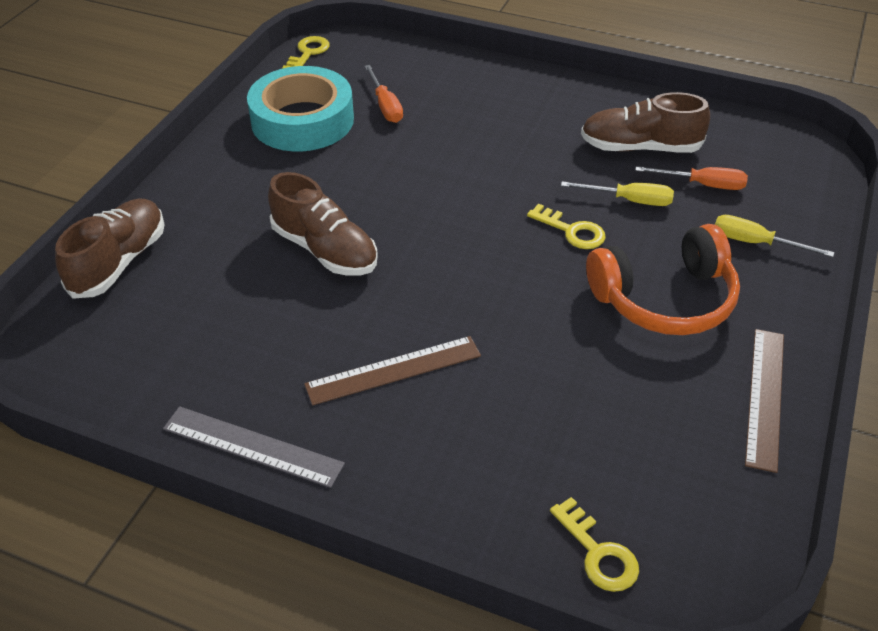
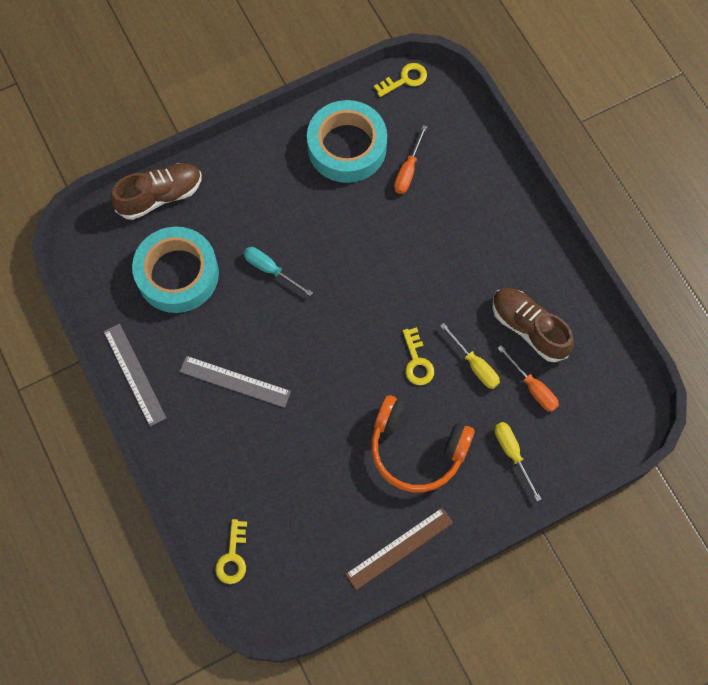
camera: 40 degrees right, 25 degrees up
(212, 316) = (177, 274): none -> turquoise tape
(325, 250) = (270, 270): brown shoe -> turquoise screwdriver
(393, 370) = (235, 381): brown ruler -> grey ruler

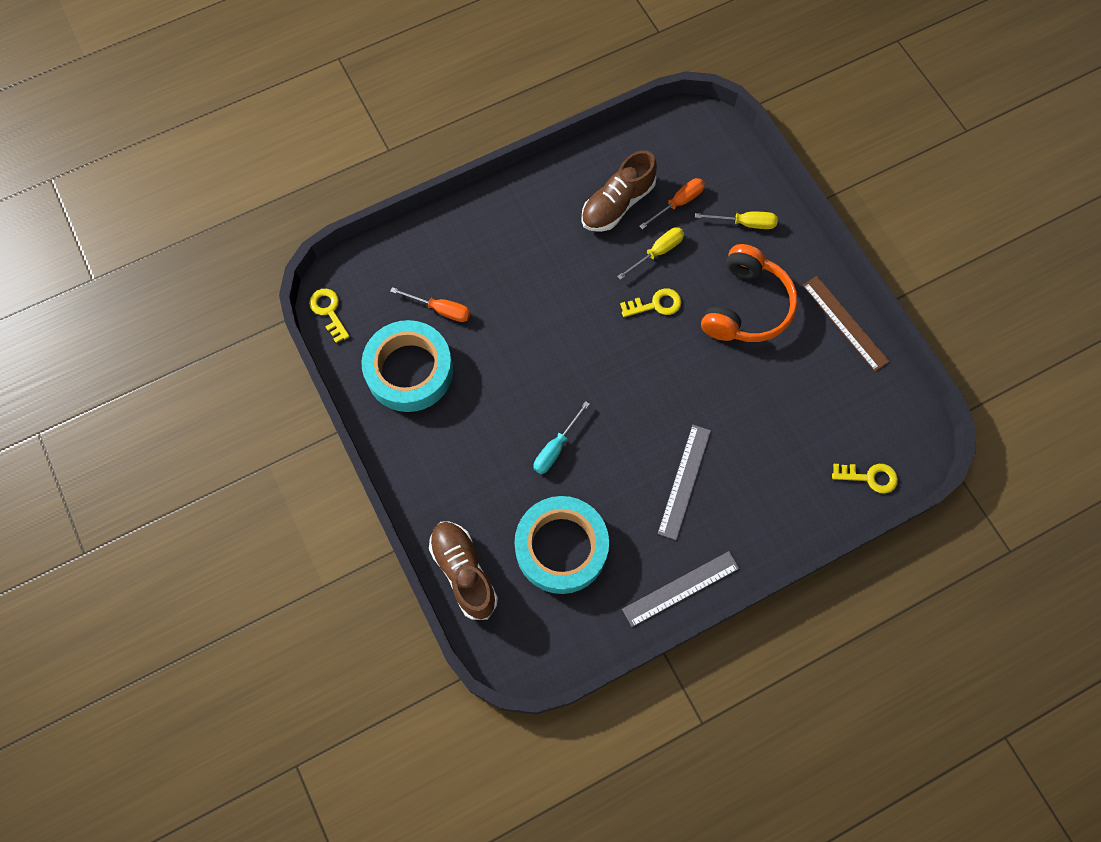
camera: 90 degrees left, 0 degrees up
(512, 453) = (745, 223): yellow screwdriver -> yellow screwdriver turned 150 degrees counterclockwise

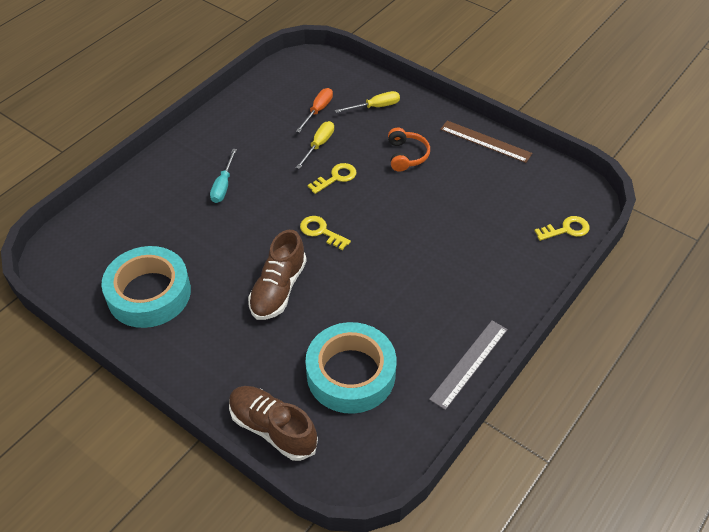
camera: 25 degrees left, 20 degrees down
(329, 311) = (54, 276): yellow key -> yellow key (321, 231)
(440, 309) = (157, 241): orange screwdriver -> none
(556, 448) = (307, 302): turquoise screwdriver -> turquoise screwdriver (223, 186)
(617, 204) = (270, 126): brown shoe -> brown shoe (278, 289)
(684, 481) = (426, 285): grey ruler -> none
(746, 306) = (406, 155): orange headphones -> orange headphones, size x0.59

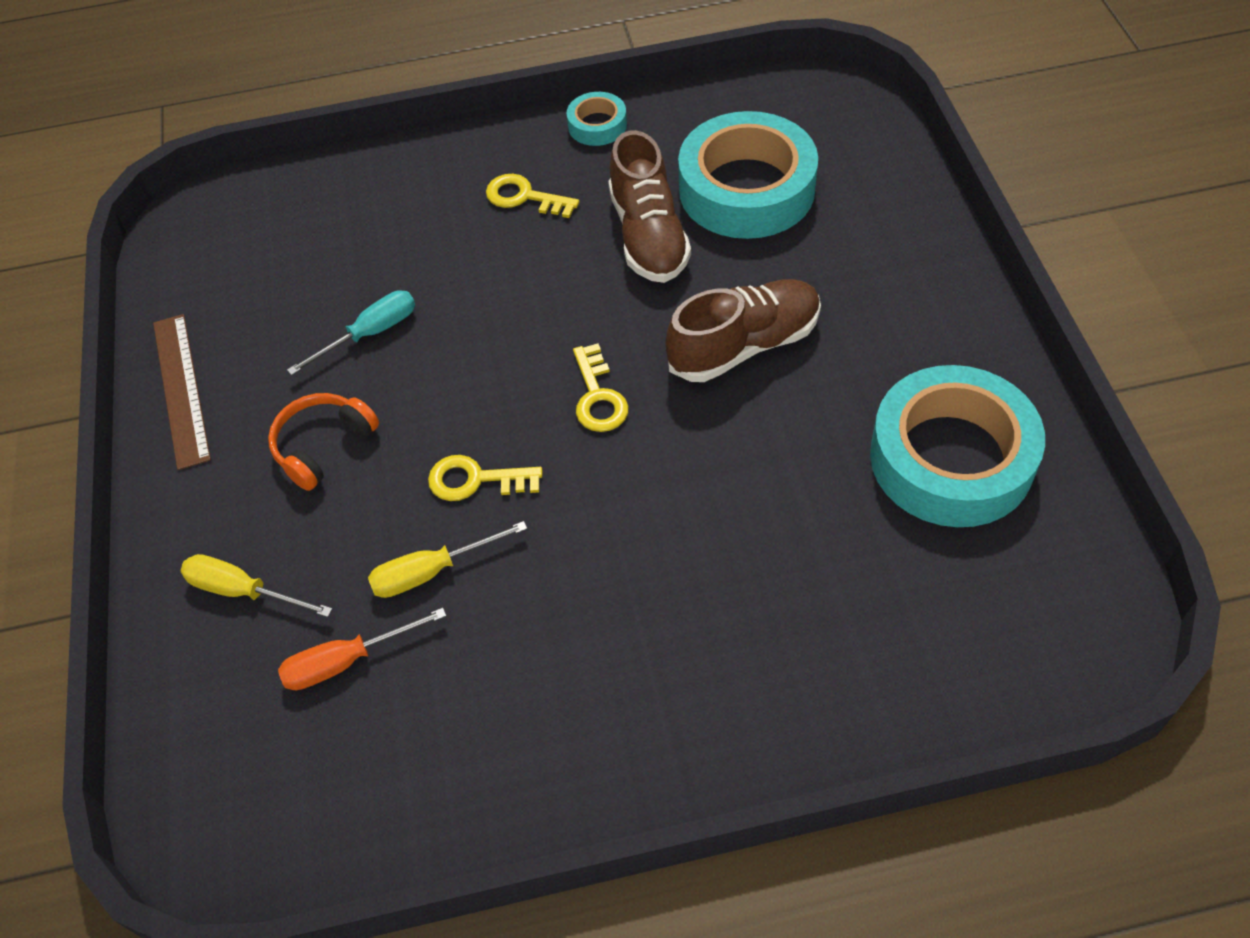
camera: 135 degrees left, 5 degrees up
(223, 186) = (678, 596): turquoise screwdriver -> turquoise screwdriver (370, 334)
(273, 428) = (895, 184): brown shoe -> brown shoe (648, 236)
(469, 363) = (597, 125): grey ruler -> turquoise tape
(566, 229) = (281, 195): yellow key -> yellow key (524, 197)

